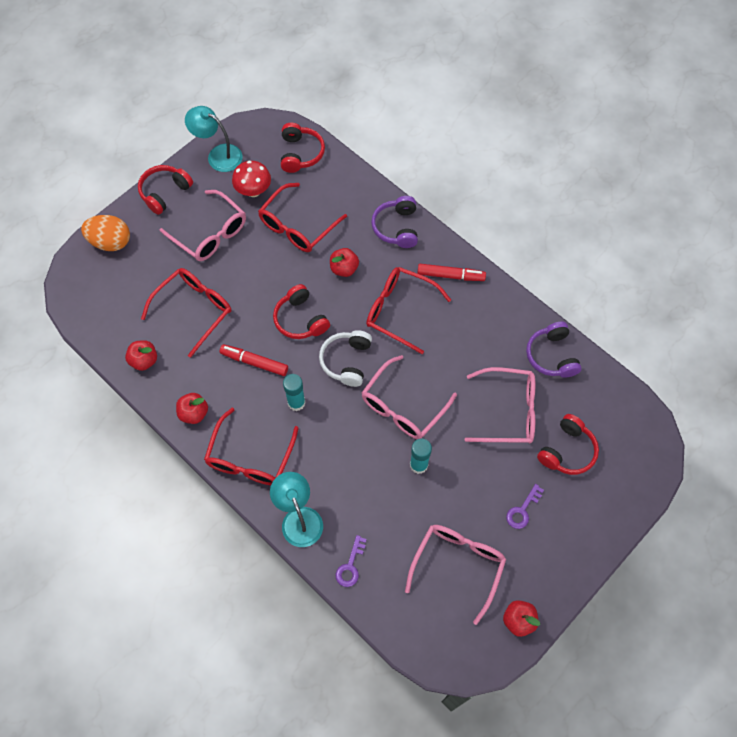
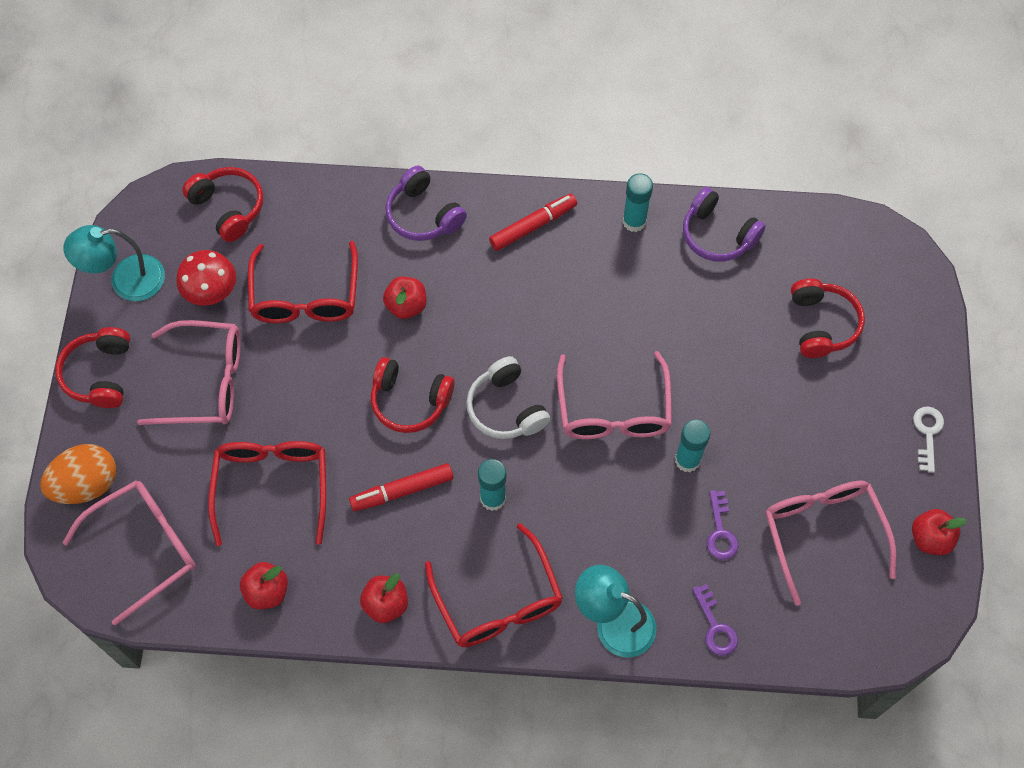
camera: 40 degrees left, 0 degrees up
(400, 311) = (513, 307): red glasses -> none
(508, 411) = (727, 329): pink glasses -> pink glasses (145, 548)
(510, 313) = (634, 221): none -> turquoise glue stick
(522, 510) = (833, 422): purple key -> purple key (720, 531)
(573, 561) = (927, 434): none -> white key

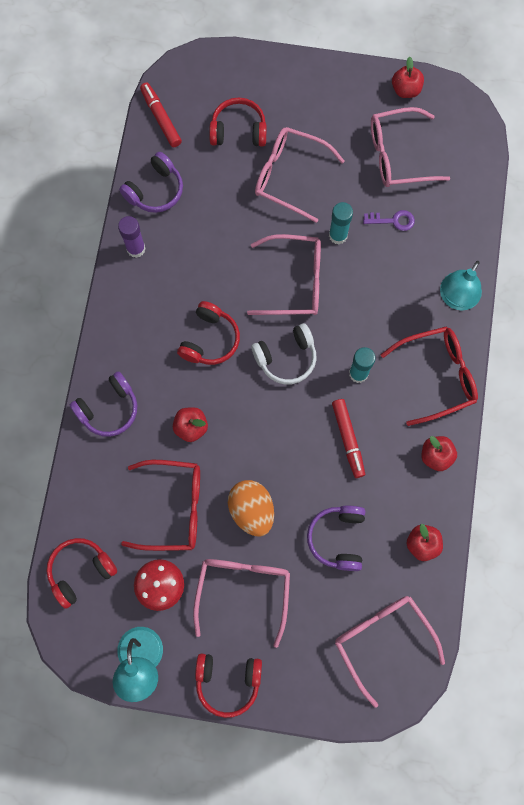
camera: 85 degrees left, 10 degrees up
(87, 484) = (326, 689): orange egg -> orange egg (251, 510)
(272, 486) = (338, 538): red glasses -> purple headphones
(410, 401) = (274, 429): red headphones -> red headphones (210, 340)
(533, 226) = (130, 324): red marker -> red marker (161, 118)
(634, 221) = (136, 249): turquoise glue stick -> purple glue stick
(715, 626) = (461, 233): purple key -> none
(765, 393) = (289, 176): none -> pink glasses
(927, 434) = (330, 77): white key -> none

